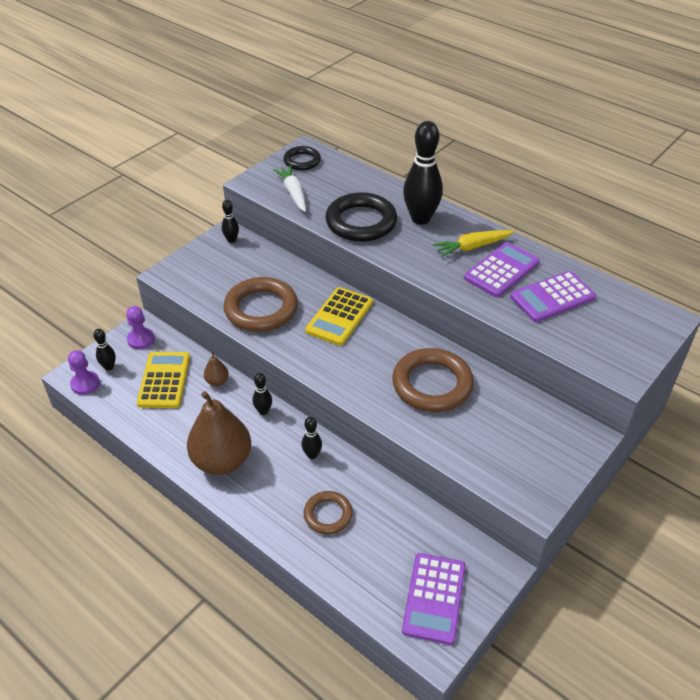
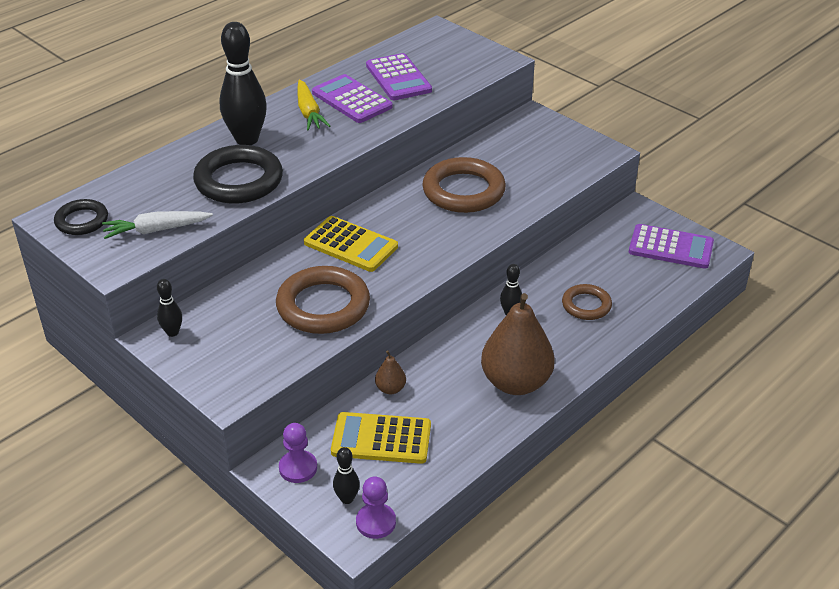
camera: 85 degrees left, 5 degrees down
(263, 411) = (444, 349): black bowling pin -> none

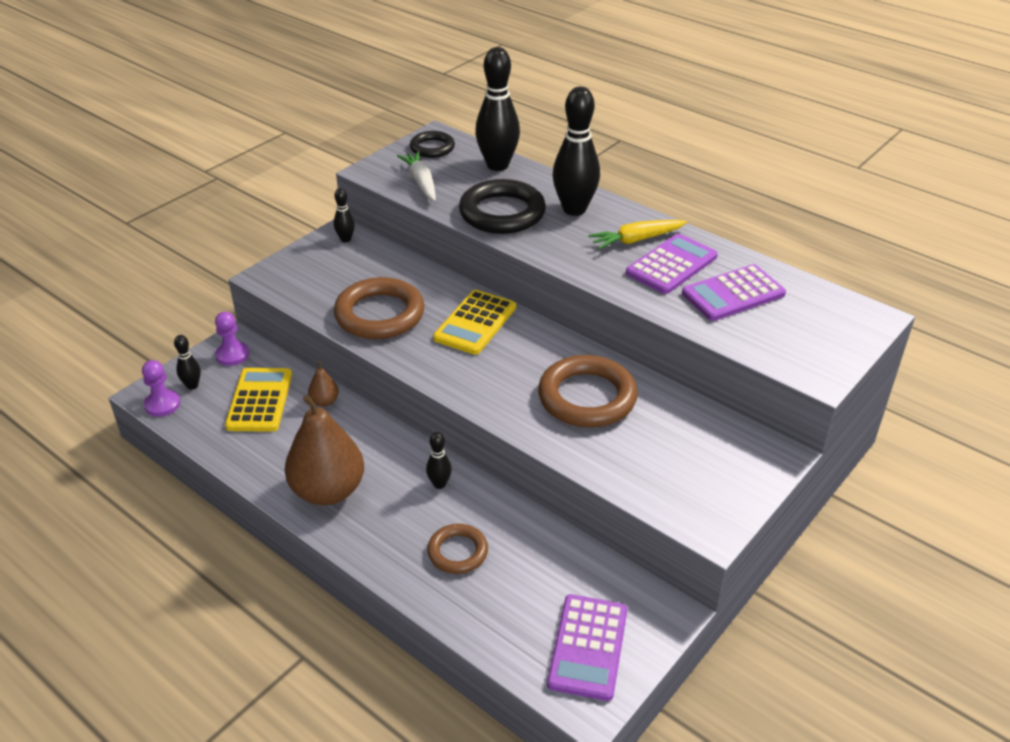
camera: 85 degrees right, 0 degrees up
(142, 179) = (497, 165): none -> black bowling pin

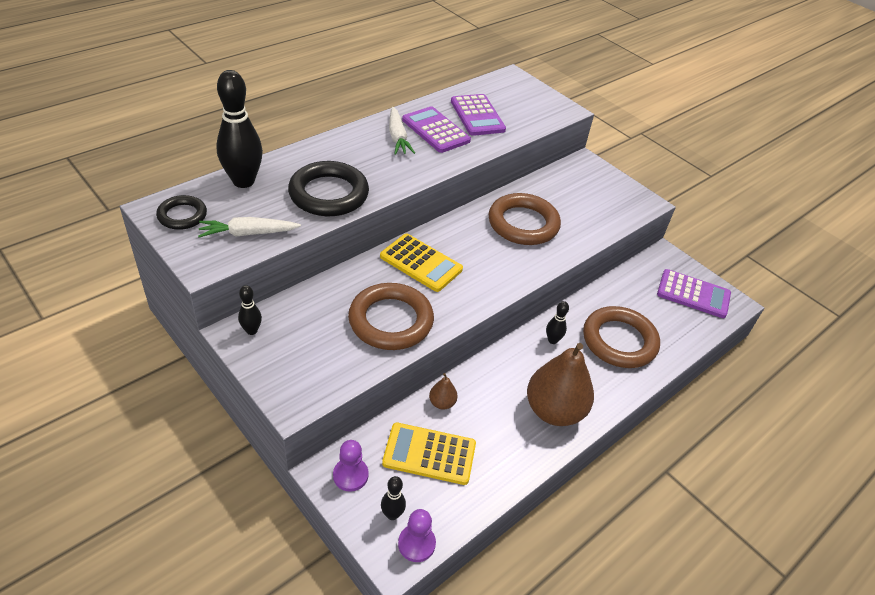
camera: 85 degrees left, 5 degrees up
(457, 552) = (619, 341): brown ring -> brown ring, size x1.75
(574, 209) = (340, 155): black bowling pin -> none
(636, 240) = (397, 137): yellow carrot -> white carrot

